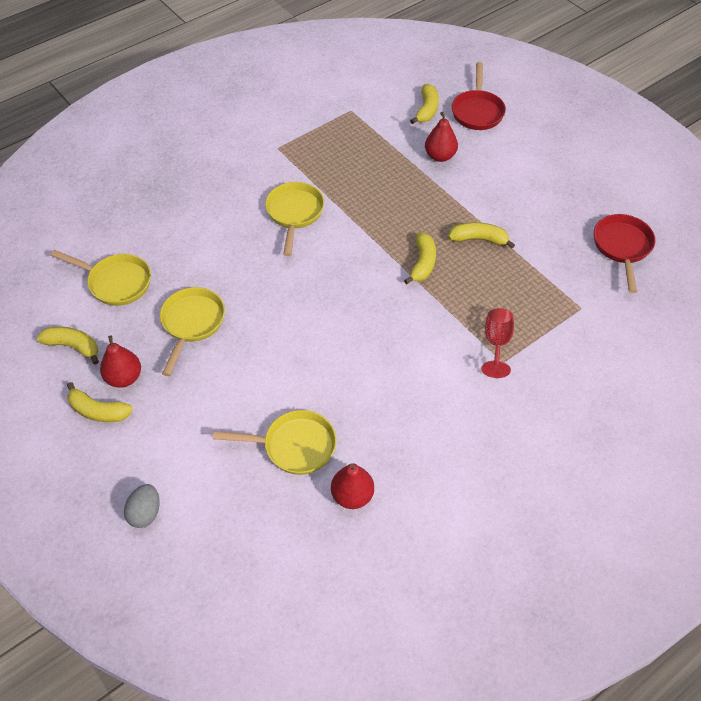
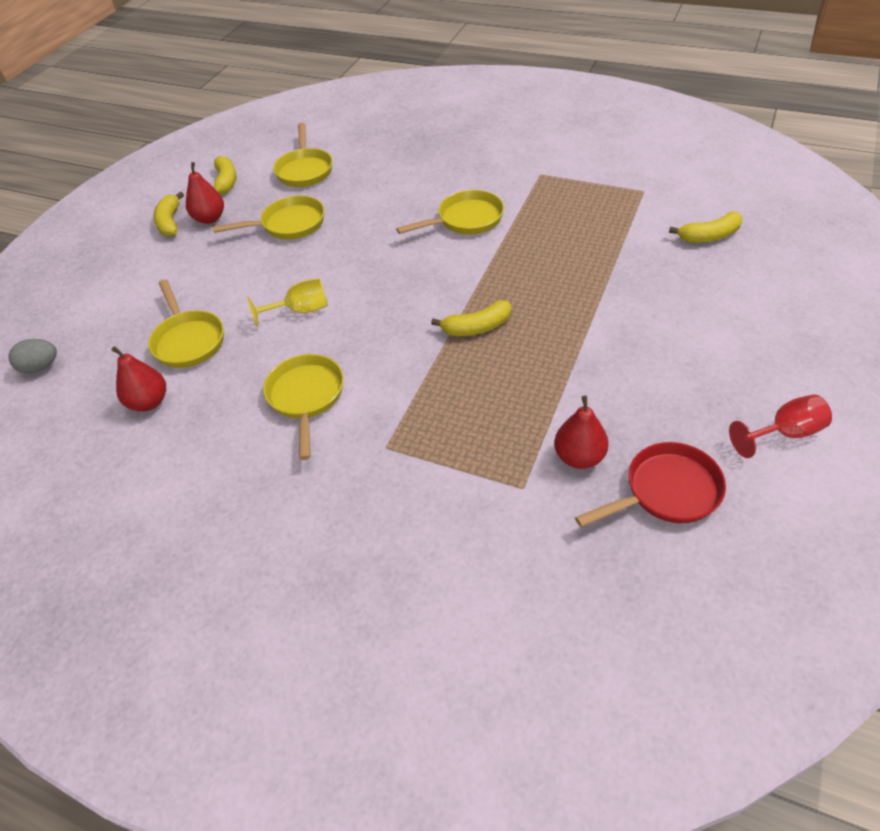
camera: 65 degrees right, 5 degrees down
(145, 513) = (82, 290): grey egg -> grey egg (41, 367)
(319, 357) = (300, 311): none -> yellow goblet
(423, 389) = (306, 398): none -> yellow pan
(440, 156) = (648, 274): red pear -> red pear (579, 457)
(477, 111) = (755, 272): red pan -> none
(479, 239) = (552, 355): yellow banana -> none
(496, 343) = (408, 431): red goblet -> red goblet (785, 433)

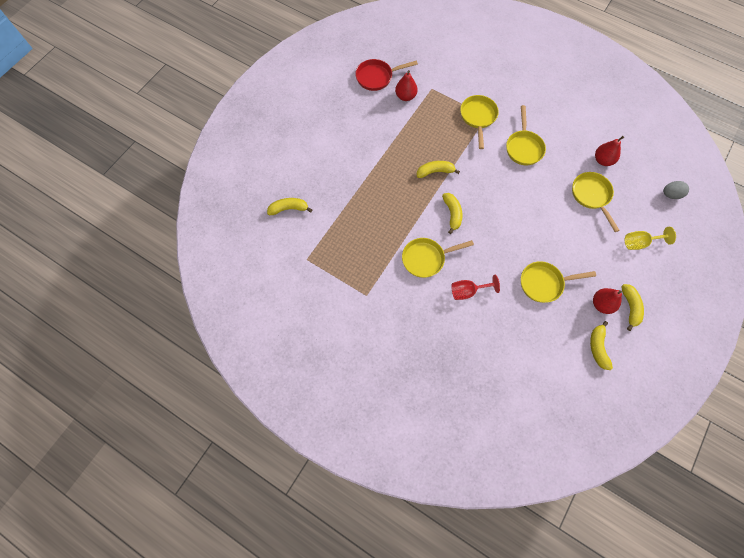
camera: 175 degrees left, 20 degrees up
(300, 311) = (530, 204): yellow goblet -> yellow goblet (639, 243)
(305, 170) = (537, 347): yellow pan -> yellow pan (478, 117)
(435, 275) = (452, 214): none -> yellow banana
(785, 433) = (319, 91): red goblet -> red goblet (468, 291)

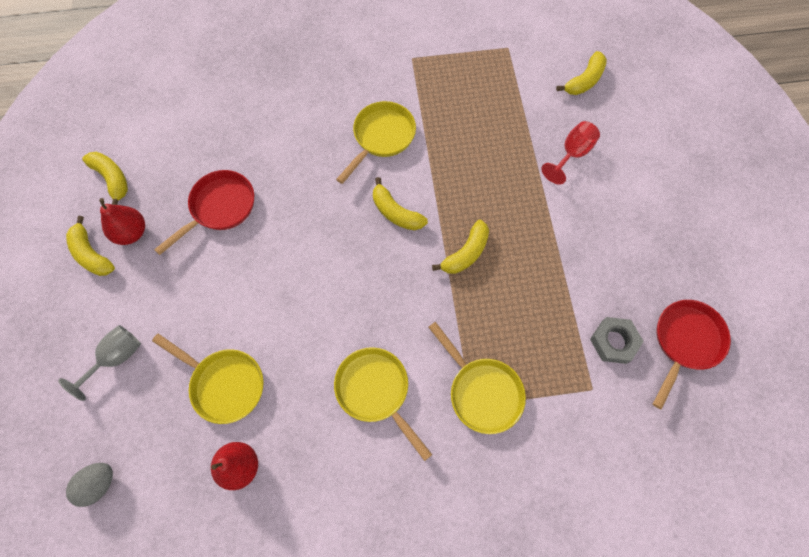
camera: 140 degrees right, 0 degrees up
(405, 96) = (614, 342): red pear -> grey nut
(468, 291) = (305, 136): red goblet -> red goblet (572, 154)
(544, 283) = (219, 208): yellow pan -> red pan
(639, 243) = (116, 358): yellow goblet -> grey goblet

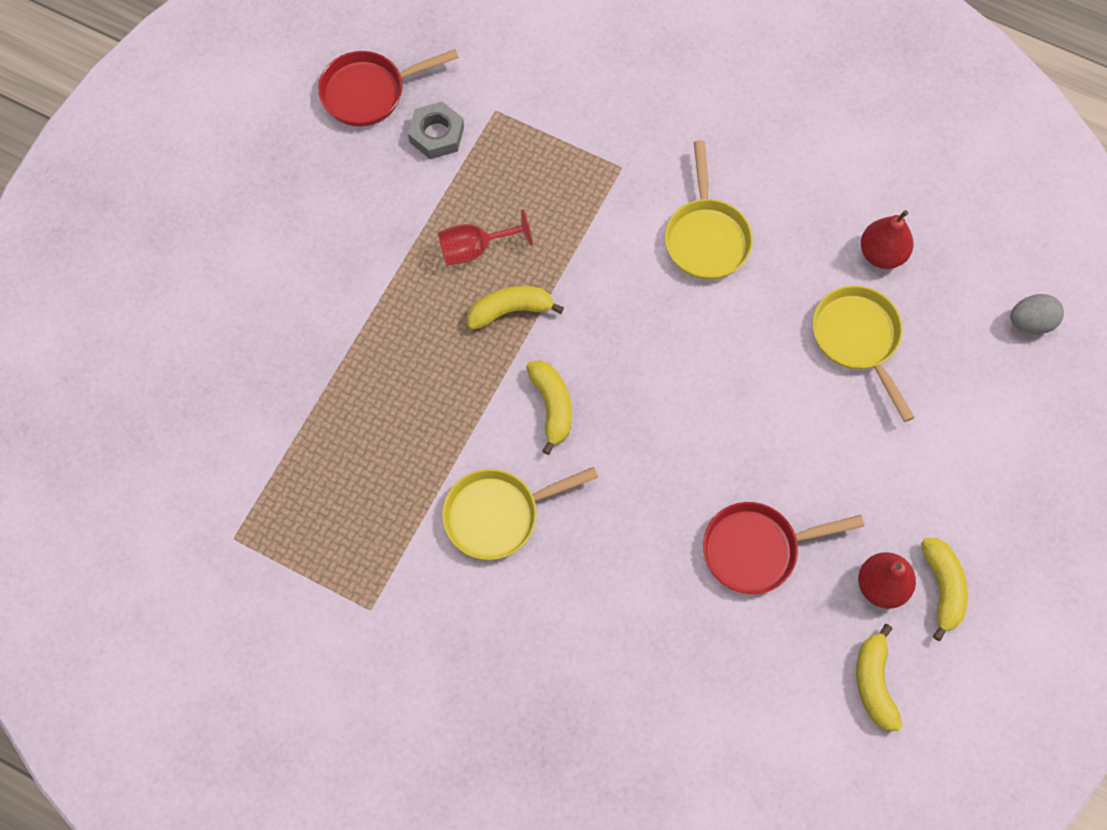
camera: 145 degrees left, 0 degrees up
(116, 358) = (963, 439): grey goblet -> none
(481, 391) = (602, 173): yellow pan -> none
(572, 154) = (293, 343): red goblet -> red goblet (474, 249)
(584, 81) = (186, 424): yellow banana -> none

